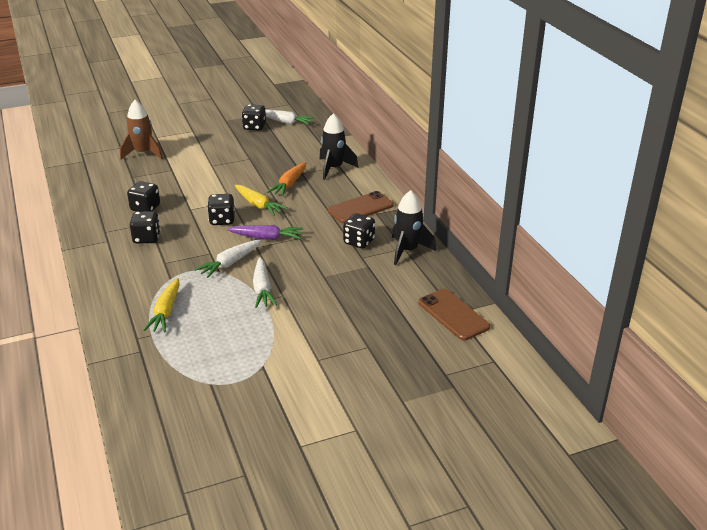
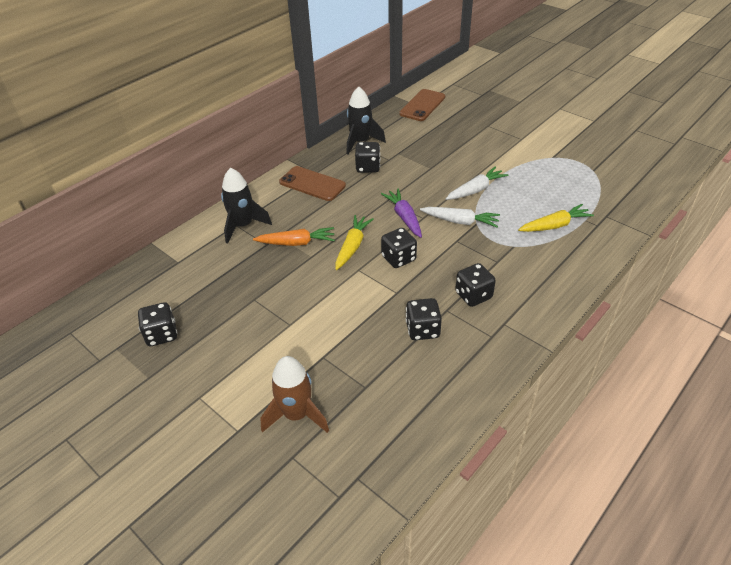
camera: 115 degrees left, 10 degrees up
(285, 122) = (134, 311): white carrot -> none

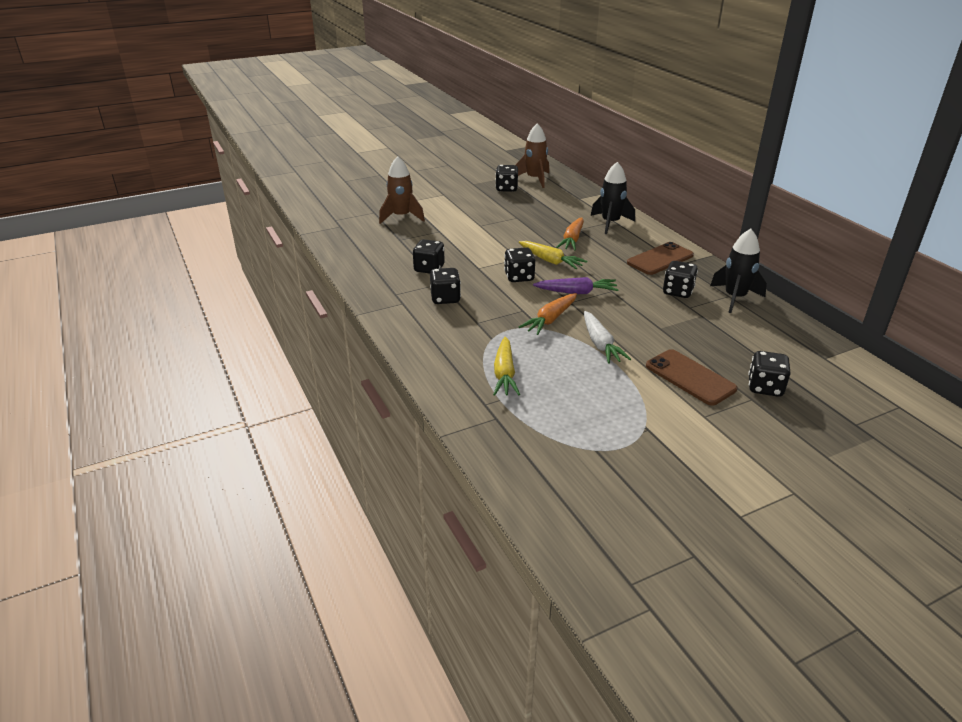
camera: 110 degrees right, 10 degrees down
(120, 316) = (534, 179): none -> brown rocket
(422, 105) = (824, 360): brown phone -> brown phone (690, 377)
(460, 221) = (550, 319): white carrot -> orange carrot
(471, 122) = (765, 387): none -> black dice

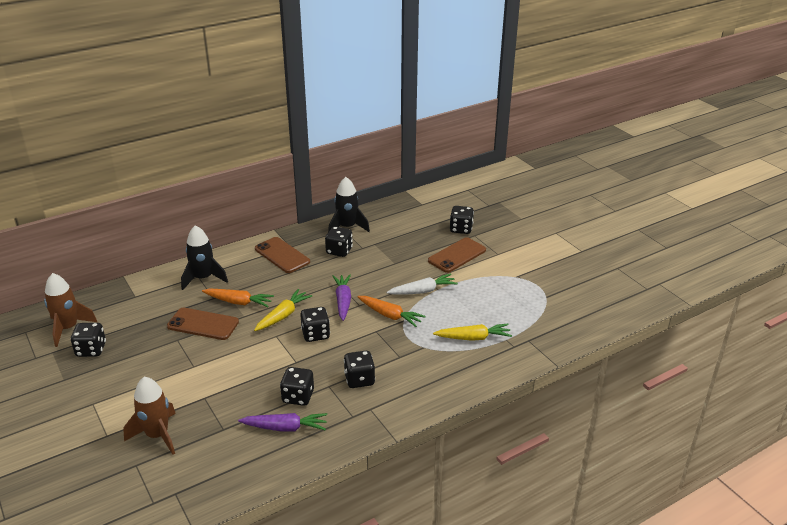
camera: 95 degrees left, 0 degrees up
(391, 263) = (285, 428): none -> purple carrot
(538, 226) = (203, 324): none -> brown phone

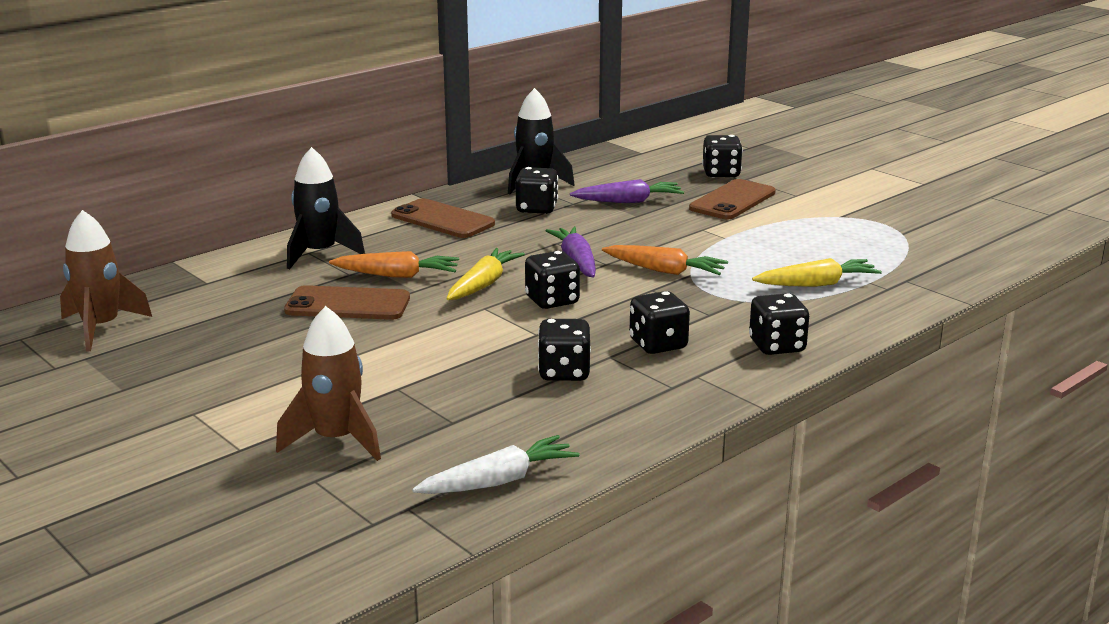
camera: 10 degrees left, 10 degrees down
(91, 350) = (157, 350): black dice -> black dice (777, 346)
(285, 428) = (563, 410): purple carrot -> purple carrot (628, 201)
(422, 291) = (701, 241): white carrot -> white carrot (498, 481)

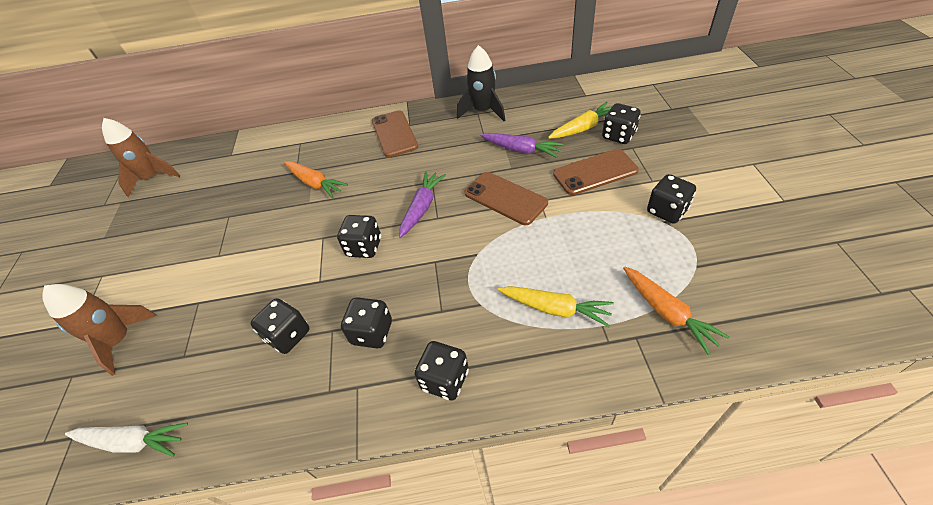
camera: 40 degrees right, 25 degrees up
(320, 254) = (302, 147): black rocket -> none
(348, 304) = (264, 203): brown phone -> brown phone (505, 198)
(483, 284) = (346, 212): yellow carrot -> yellow carrot (583, 128)
(537, 209) = (457, 140): black dice -> black dice (667, 211)
(664, 271) = (464, 242): orange carrot -> orange carrot (667, 312)

